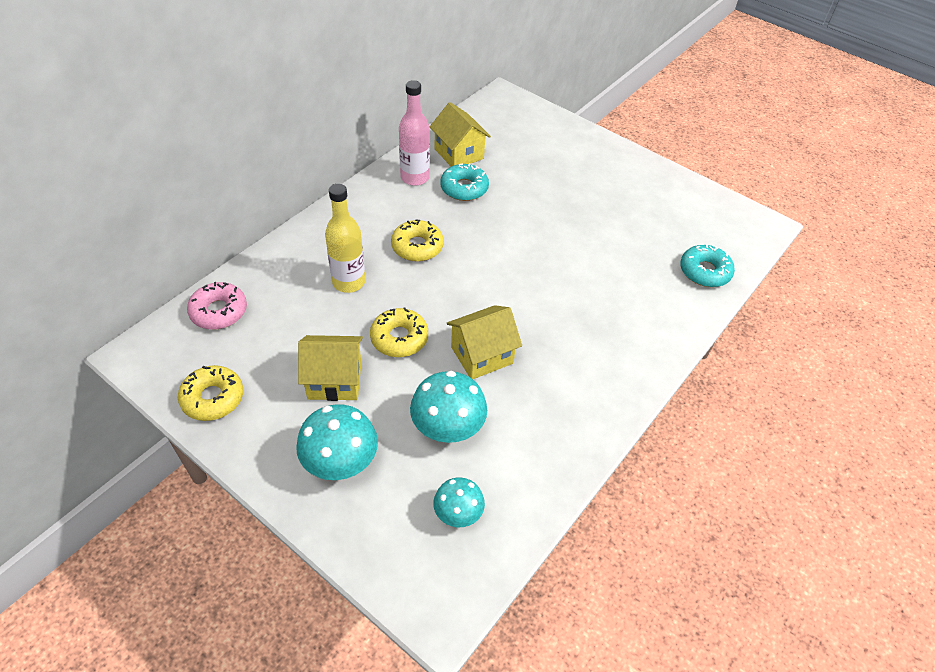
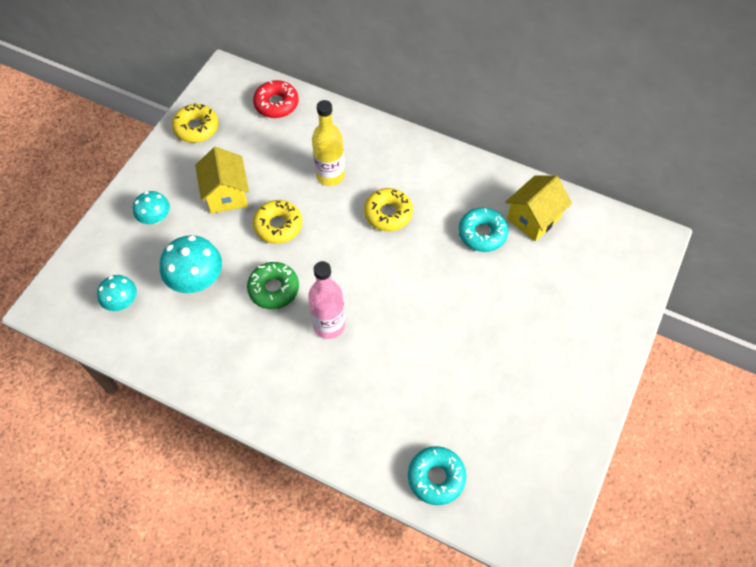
camera: 80 degrees right, 10 degrees up
(219, 311) = (276, 104): pink donut -> red donut
(340, 461) = (155, 218): turquoise mushroom -> turquoise mushroom, size x0.62
(415, 177) = (481, 190): pink bottle -> pink bottle (329, 325)
(482, 355) = (274, 289): yellow house -> green donut

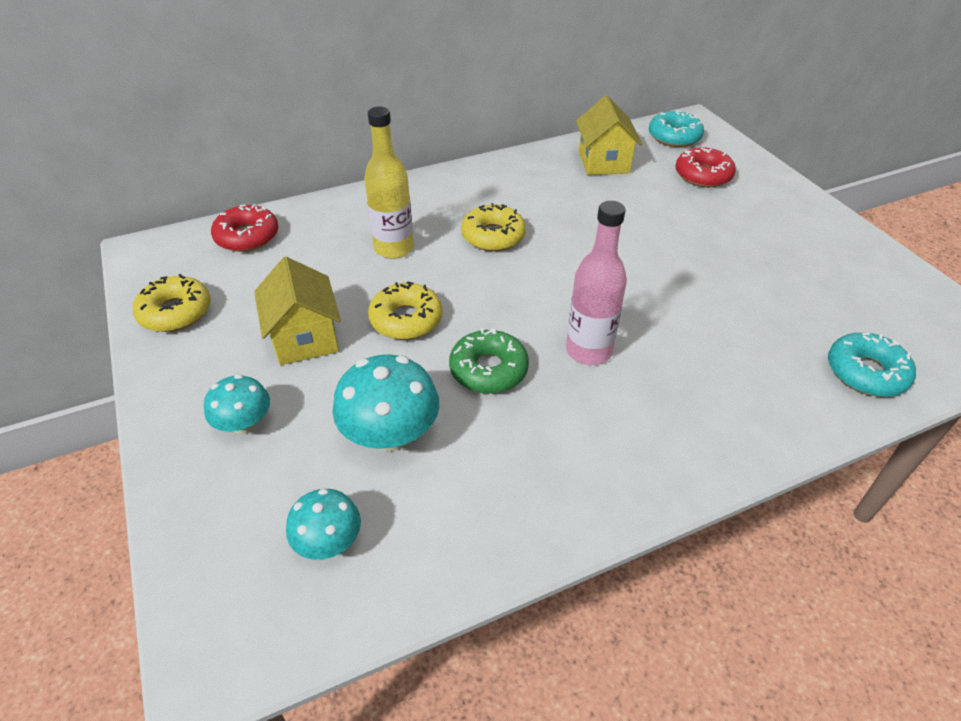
camera: 50 degrees left, 15 degrees down
(226, 194) = (305, 338): yellow house -> yellow house turned 45 degrees clockwise
(482, 233) = (587, 195): turquoise donut -> turquoise donut (674, 137)
(579, 285) = (703, 175): none -> red donut

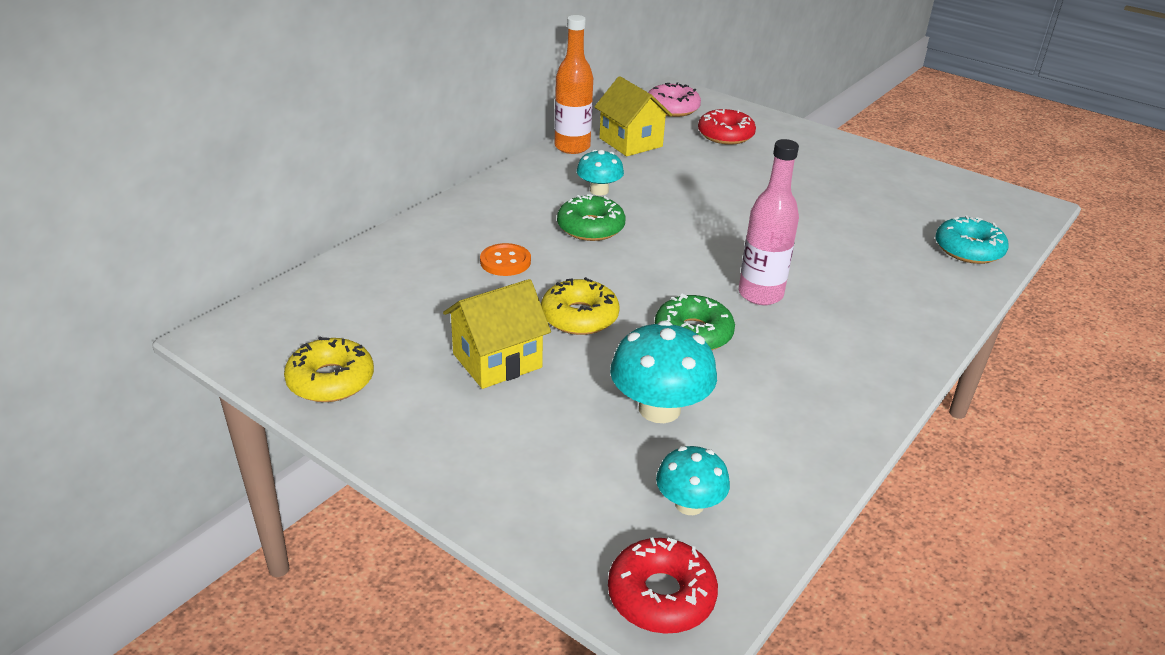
camera: 30 degrees left, 10 degrees down
(244, 424) = (514, 447): turquoise mushroom -> turquoise mushroom (599, 190)
(247, 236) = (334, 291): red donut -> red donut (661, 595)
(305, 338) = (497, 361): yellow house -> yellow house turned 75 degrees counterclockwise
(394, 248) = (505, 262): yellow bottle -> orange button
(493, 236) = (590, 227): yellow donut -> green donut
(547, 155) = (572, 147): none -> orange bottle
(674, 137) = (672, 108): turquoise donut -> pink donut

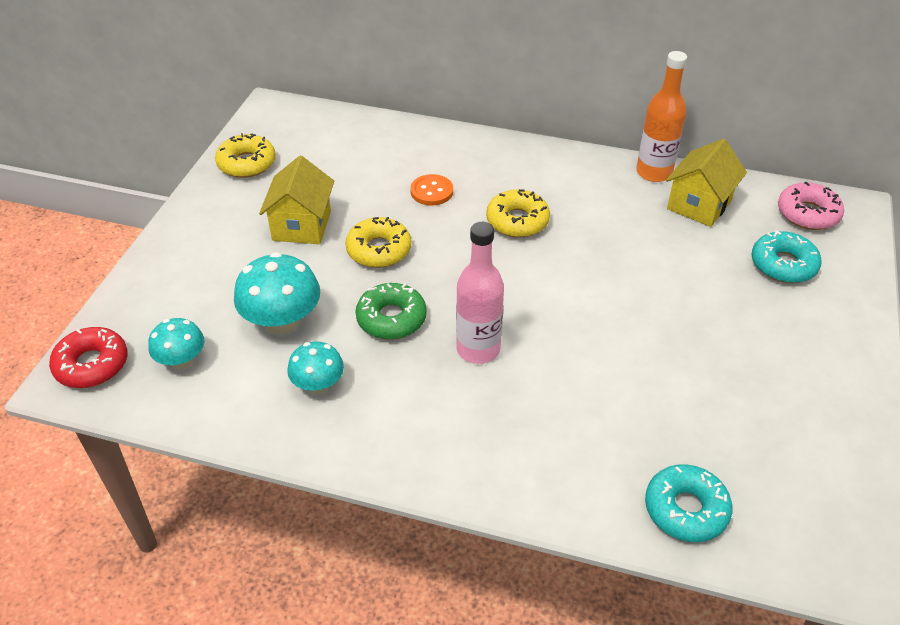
camera: 70 degrees right, 10 degrees up
(497, 361) = (302, 225): yellow house -> yellow house turned 60 degrees clockwise
(590, 227) = (517, 221): green donut -> yellow donut
(599, 190) = (585, 209): turquoise mushroom -> turquoise mushroom (318, 384)
(725, 135) = (783, 265): red donut -> turquoise donut

